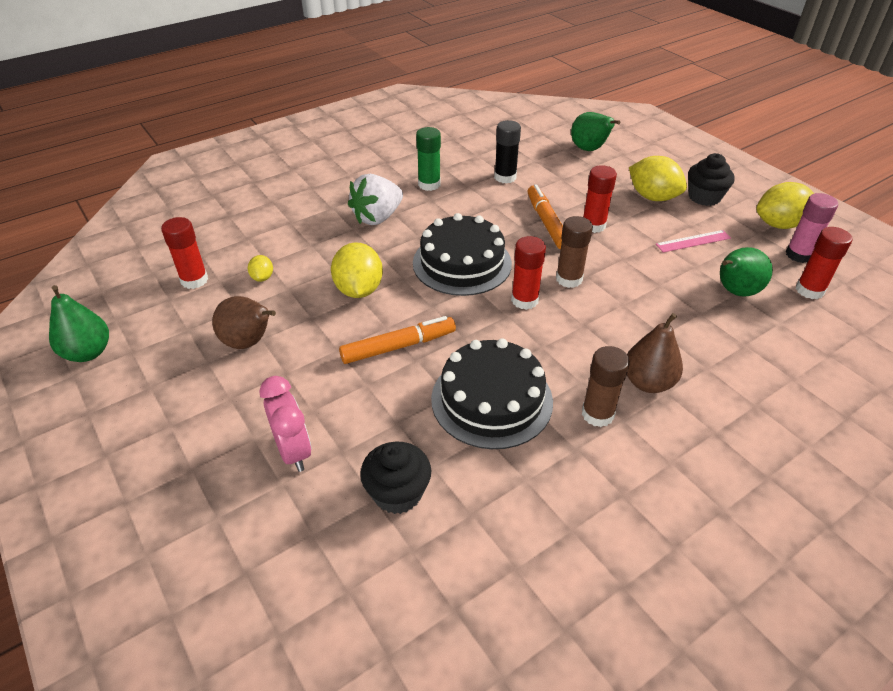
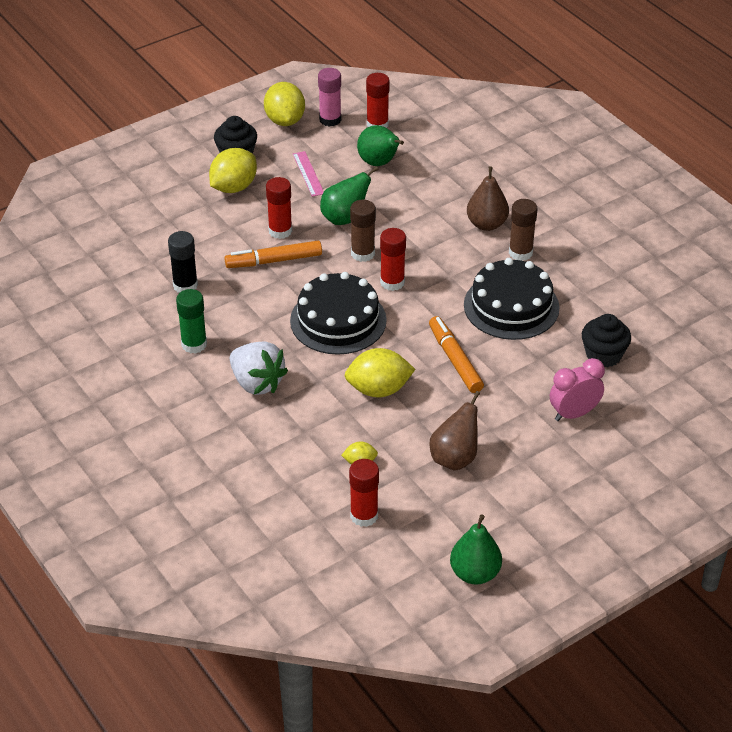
camera: 90 degrees left, 0 degrees up
(589, 149) = (134, 219): green pear -> green pear (344, 218)

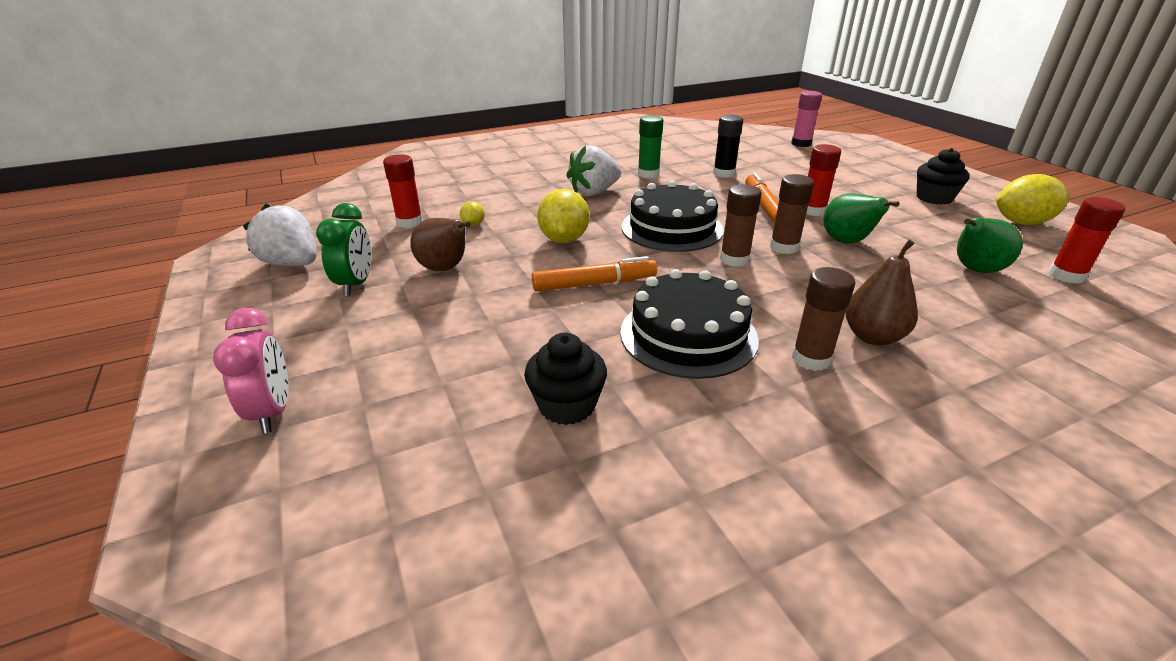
camera: 100 degrees right, 10 degrees down
(234, 187) = (877, 195): yellow lemon -> none
(308, 174) = (923, 228): pink ruler -> none
(330, 119) = (1048, 247): pink glue stick -> pink glue stick (801, 144)
(392, 282) = (734, 259): red glue stick -> brown glue stick
(475, 573) = (292, 264): green pear -> white strawberry
(498, 510) = (356, 284): none -> green clock
(574, 414) = (463, 357): pink clock -> pink clock (272, 411)

